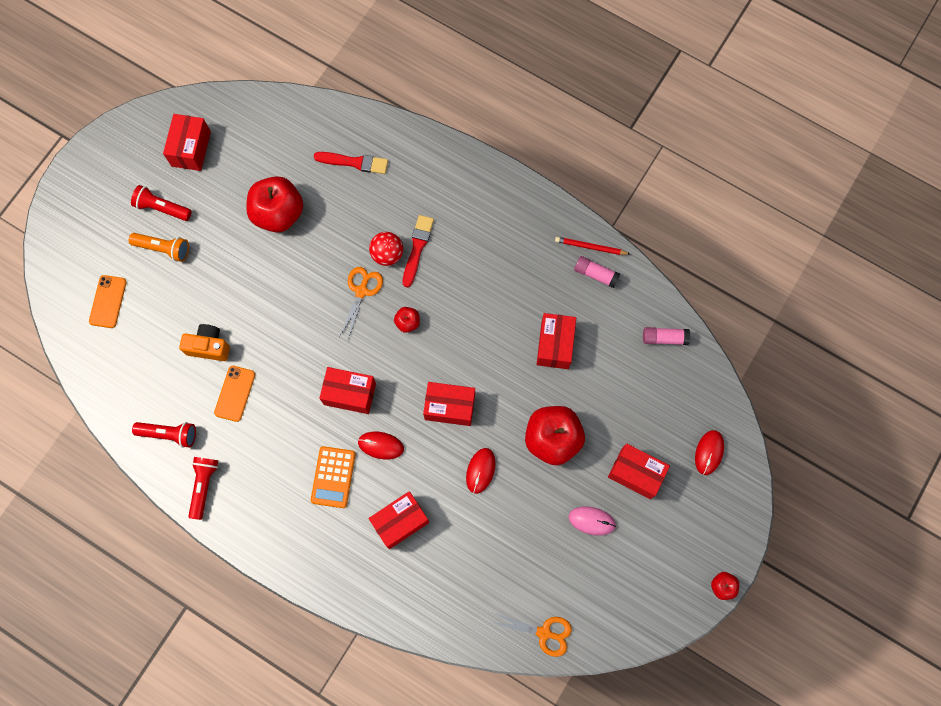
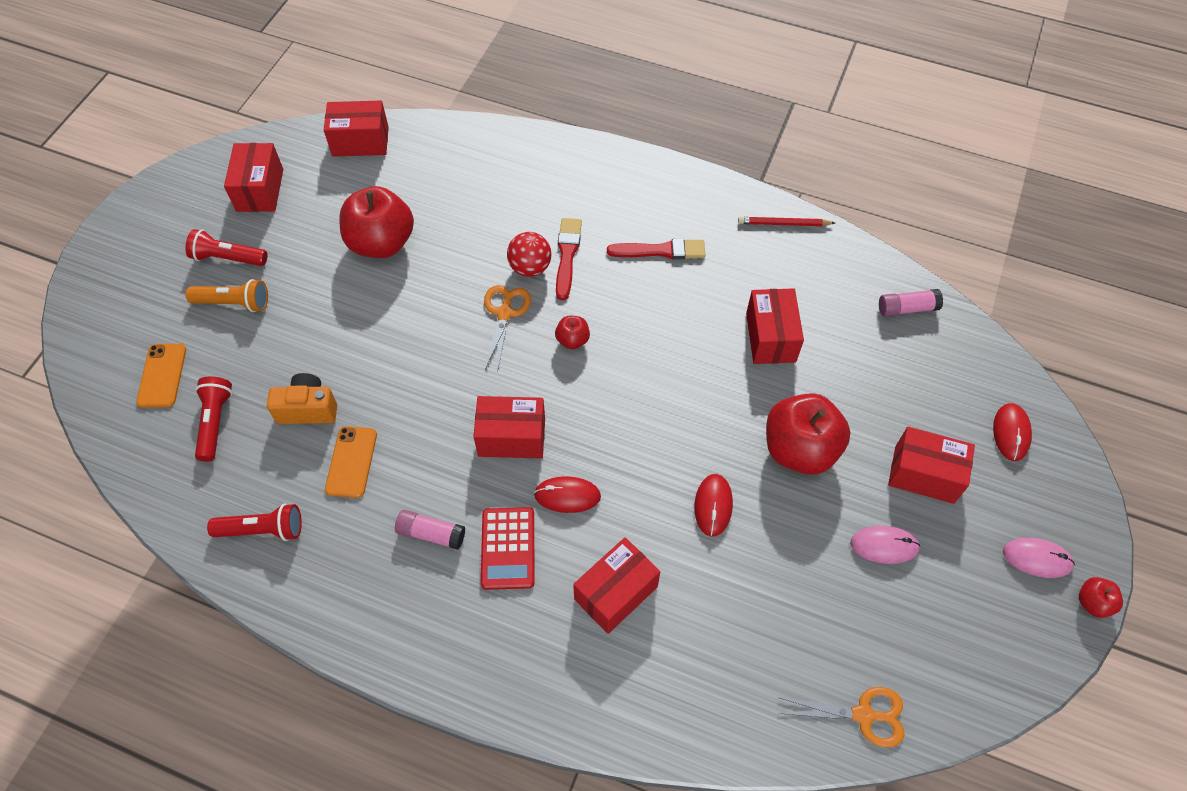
camera: 10 degrees left, 15 degrees down
(203, 486) = (320, 592): red flashlight -> red flashlight (215, 422)
(333, 477) = (508, 548): orange calculator -> red calculator
(354, 162) = (469, 176): red brush -> red brush (661, 251)
(449, 407) = (651, 432): red box -> red box (360, 141)
(596, 274) = (799, 251): pink glue stick -> pink glue stick (431, 533)
(695, 549) = (1037, 558): none -> pink mouse

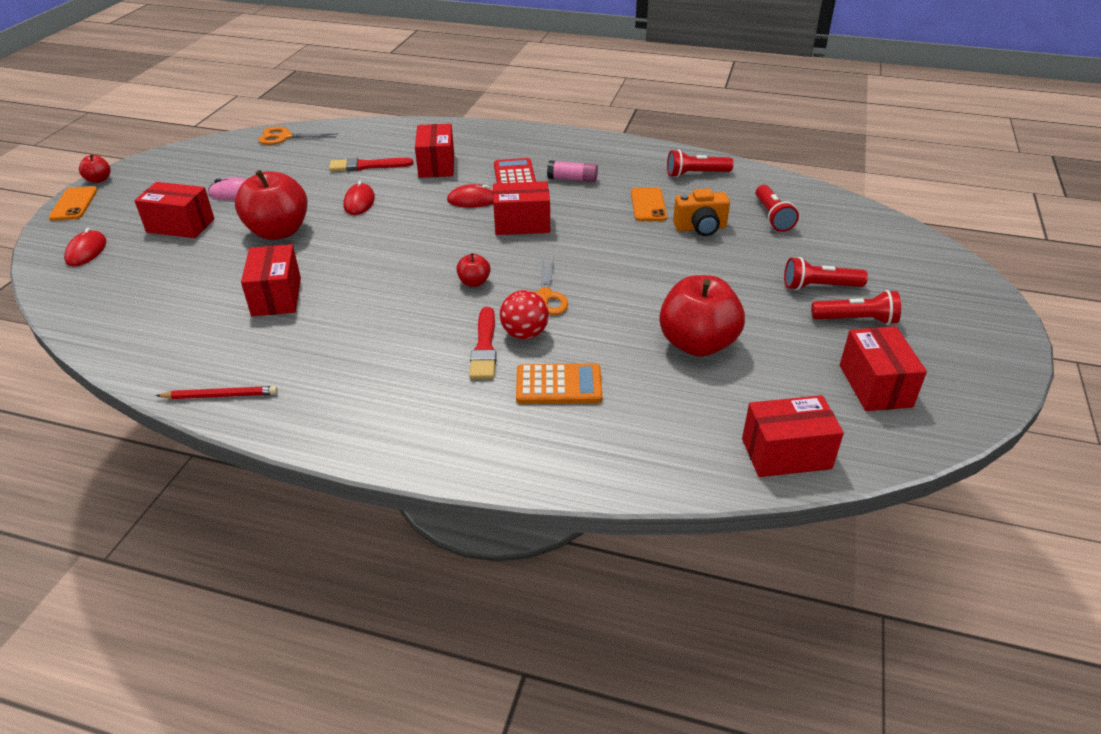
camera: 175 degrees right, 20 degrees down
(162, 375) = (842, 238): orange phone -> orange phone (74, 204)
(234, 303) = (819, 287): orange flashlight -> red flashlight
(509, 211) = (558, 385): none -> orange calculator
(616, 593) = (436, 165): red box -> red box turned 45 degrees counterclockwise
(661, 251) = (377, 358): red brush -> red brush (367, 166)
(907, 308) = (121, 327): pink glue stick -> none
(1037, 558) = (122, 194): pink mouse -> none

